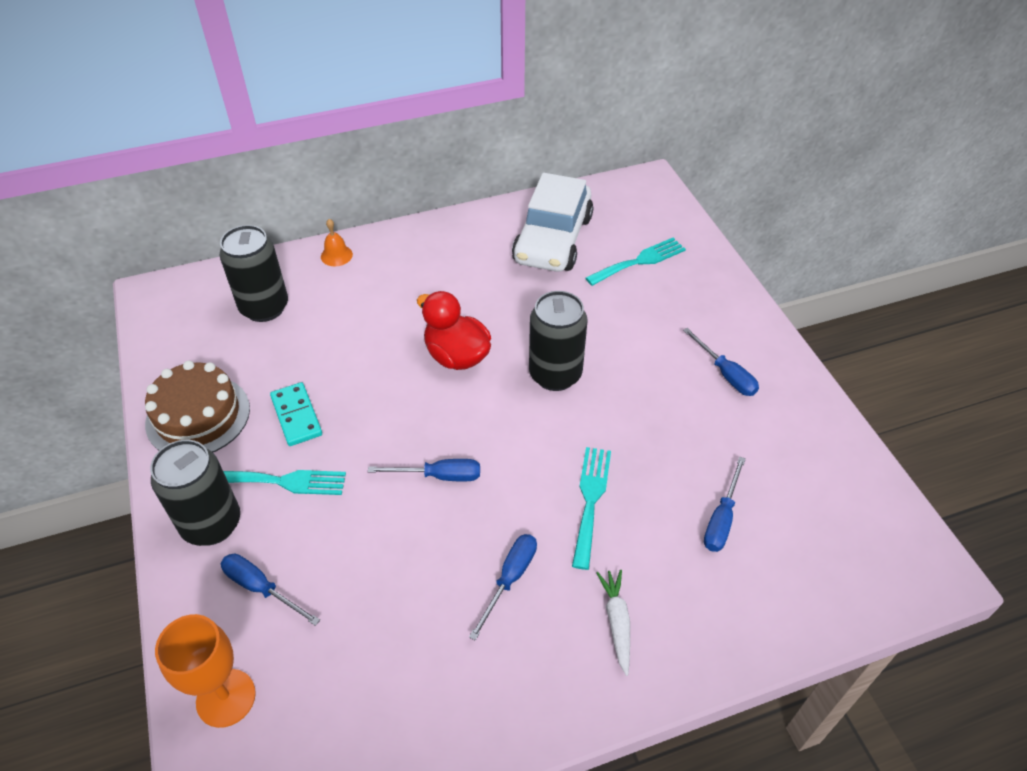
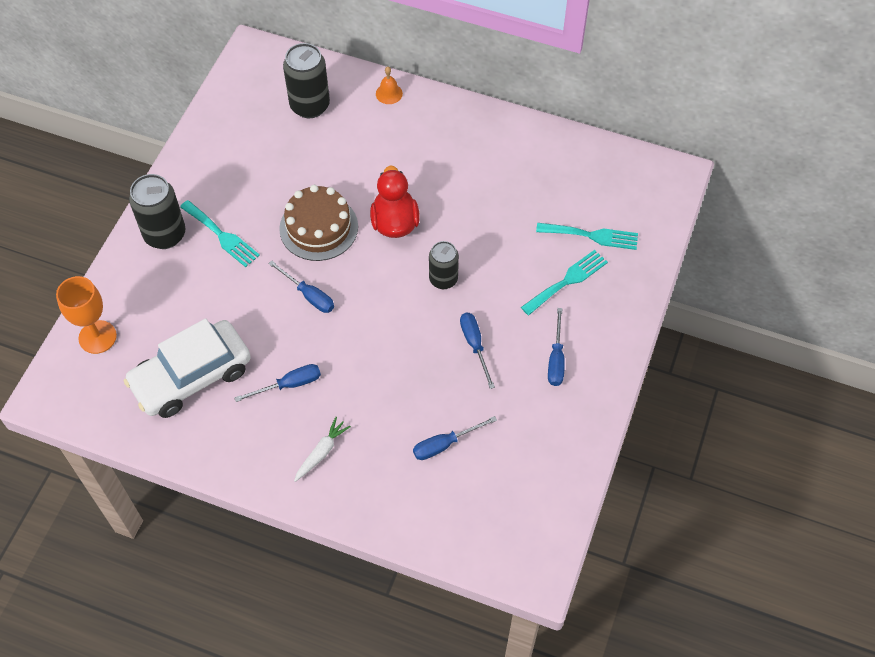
camera: 40 degrees right, 10 degrees up
(198, 416) = (211, 159): brown cake -> brown cake (318, 227)
(261, 588) = (160, 291): blue screwdriver -> blue screwdriver (475, 345)
(296, 416) = (264, 198): turquoise domino -> none
(553, 239) = (548, 177): white car -> white car (191, 376)
(555, 374) = (443, 279): black can -> black can, size x0.65
(590, 500) = (380, 375): turquoise fork -> turquoise fork (567, 281)

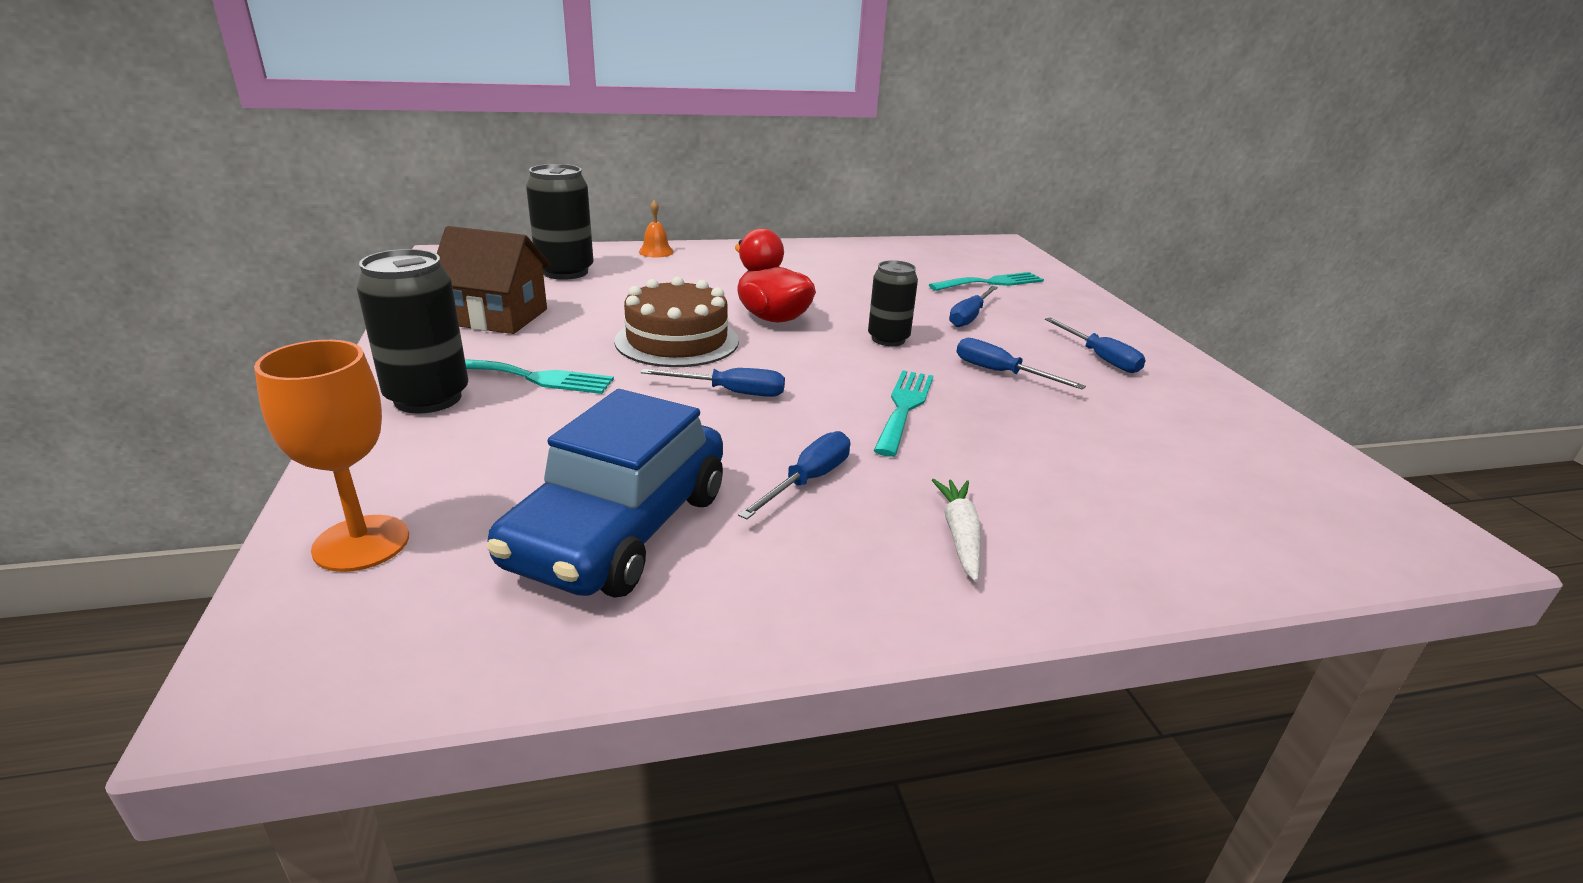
camera: 35 degrees left, 30 degrees down
(191, 376) = (620, 529): white car -> blue car
(238, 156) = (498, 317): none -> brown house
(445, 444) = (1108, 461): blue screwdriver -> blue screwdriver (969, 317)
(567, 281) = (1016, 310): turquoise fork -> turquoise fork (904, 407)

